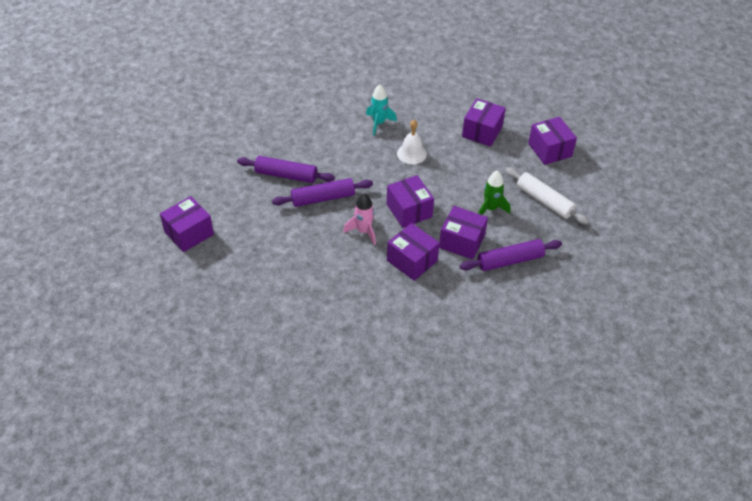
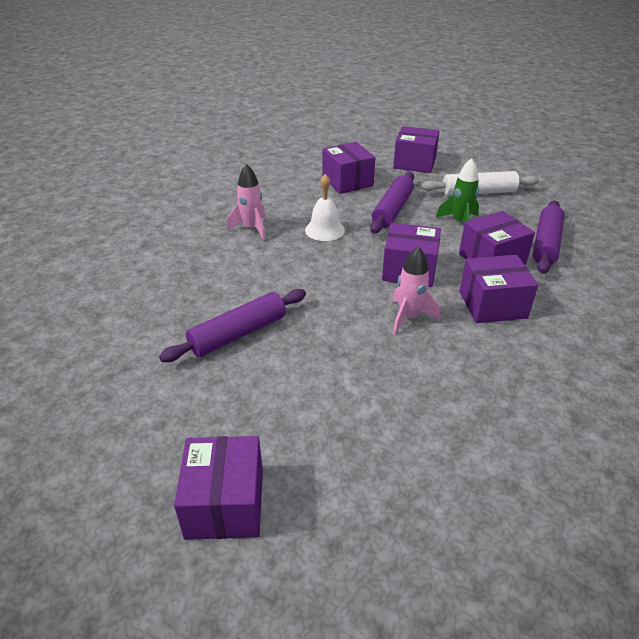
camera: 50 degrees left, 10 degrees down
(323, 198) = (316, 322): purple rolling pin -> purple rolling pin (392, 210)
(378, 123) = (252, 229): turquoise rocket -> pink rocket

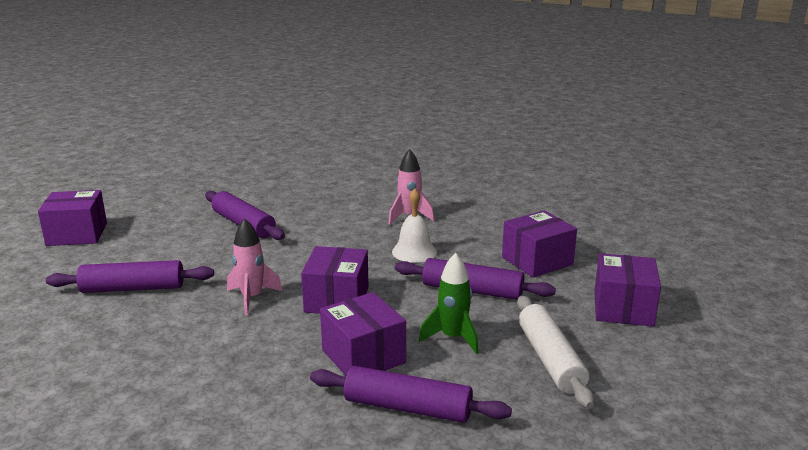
camera: 85 degrees right, 15 degrees down
(391, 408) = (133, 288): none -> purple rolling pin
(492, 305) = (267, 349): purple box -> none

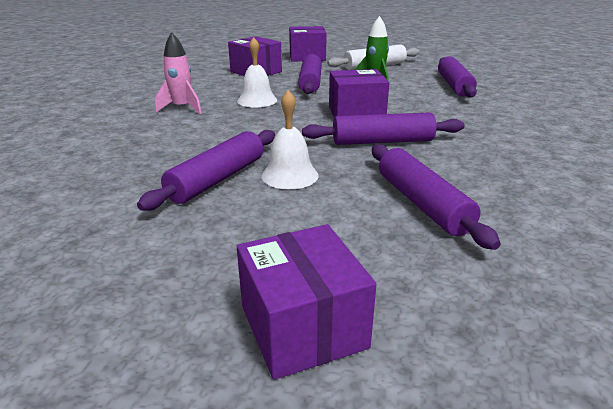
camera: 105 degrees left, 5 degrees up
(225, 248) = (290, 175): none -> white bell
(252, 298) = (382, 141): pink rocket -> purple rolling pin
(363, 356) = (420, 98): purple box -> none

